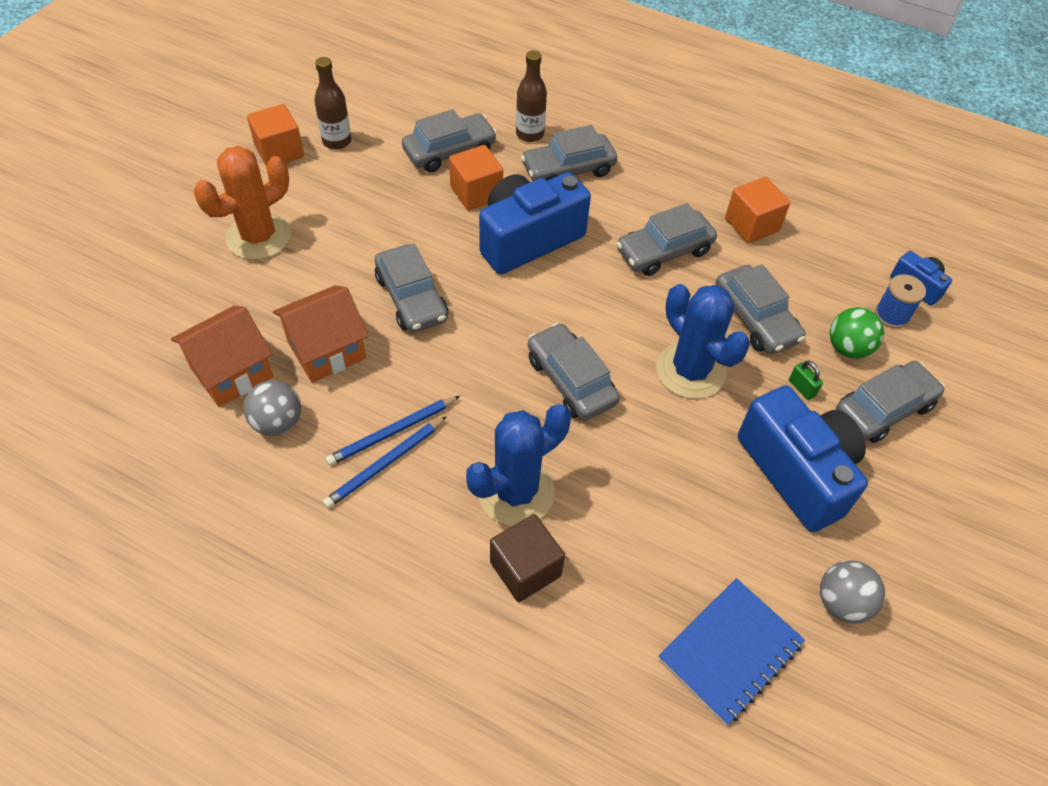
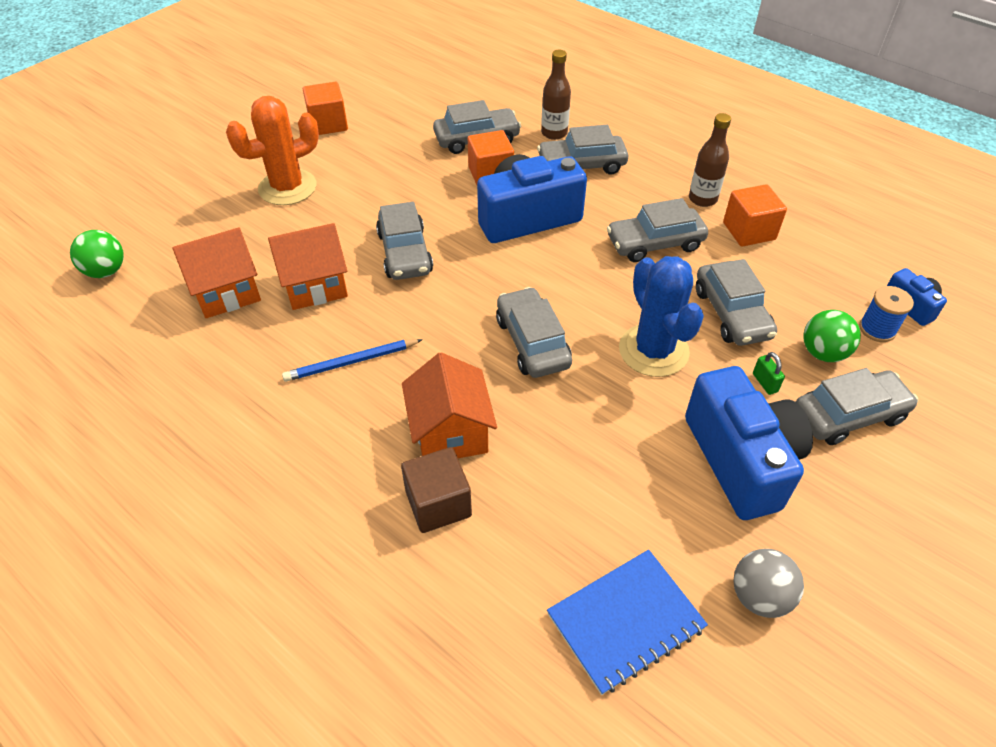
camera: 15 degrees right, 5 degrees down
(85, 368) = (106, 271): none -> green ball
(277, 423) = (251, 339): grey ball -> none
(337, 141) = (380, 121): brown bottle -> brown bottle (702, 199)
(385, 464) = (336, 388): blue pencil -> none
(516, 492) = (450, 432): blue cactus -> orange house

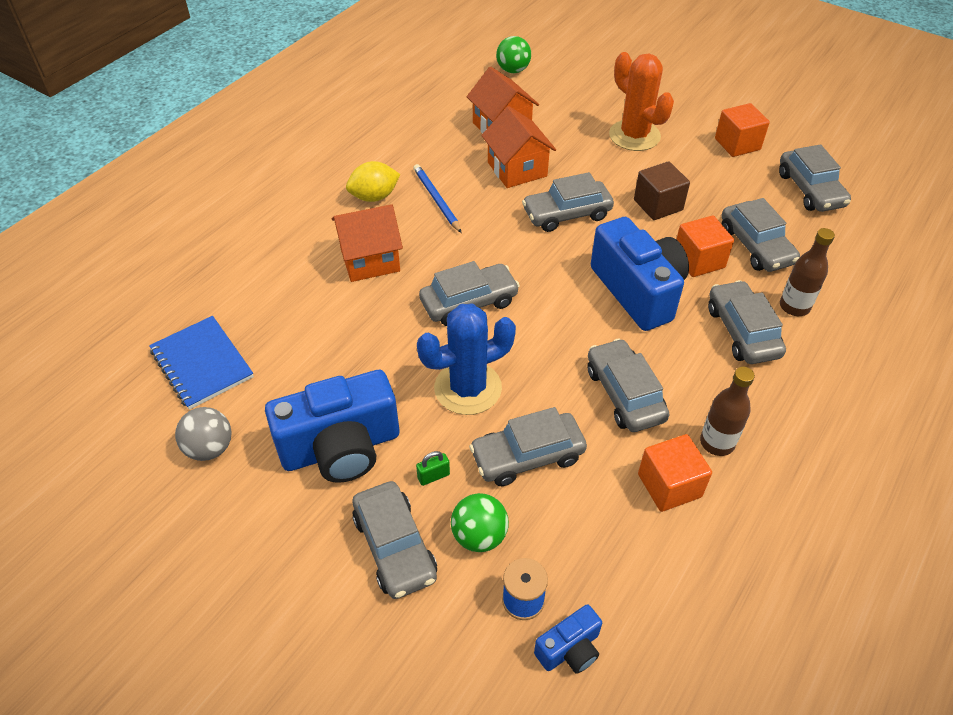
camera: 85 degrees right, 0 degrees up
(327, 427) = (374, 197): none -> yellow lemon
(408, 96) = (810, 190): none -> grey car
(438, 504) = (306, 259): brown cube -> brown cube (658, 205)

